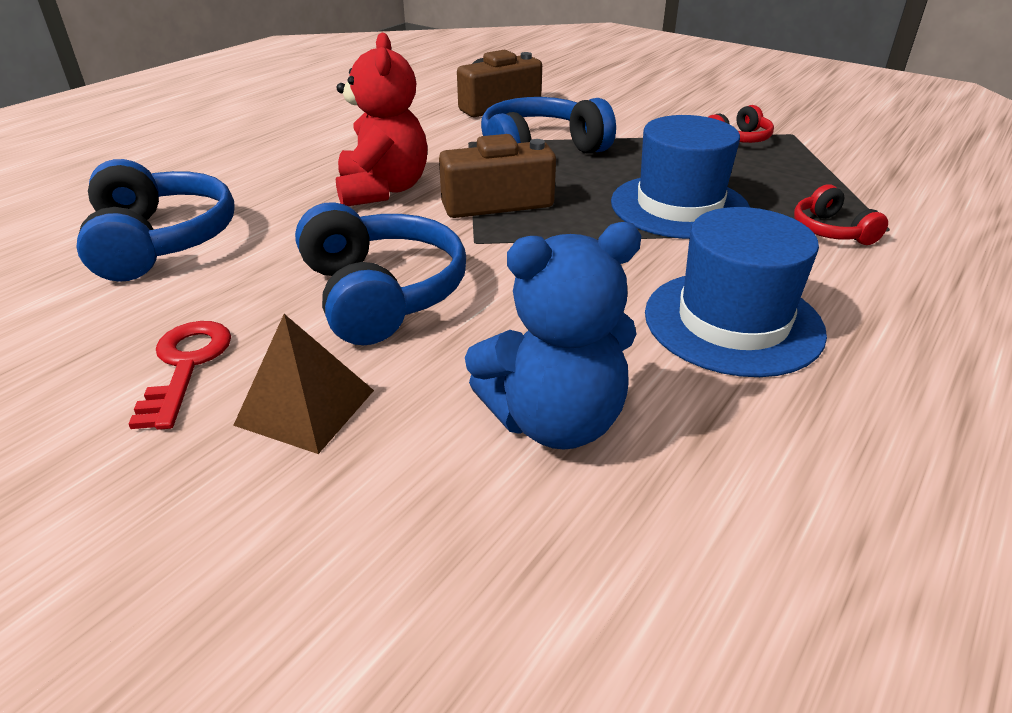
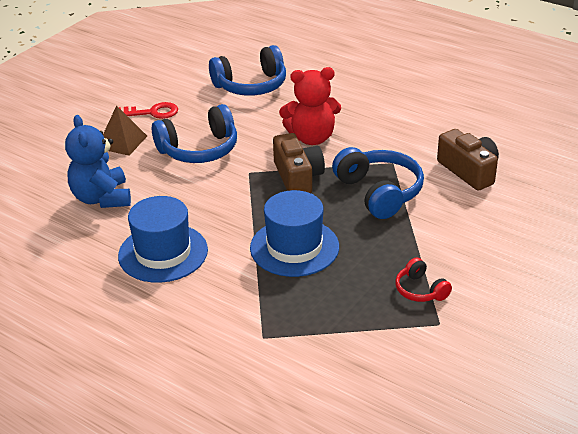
camera: 90 degrees right, 0 degrees up
(831, 231) = (260, 308): red headphones -> none

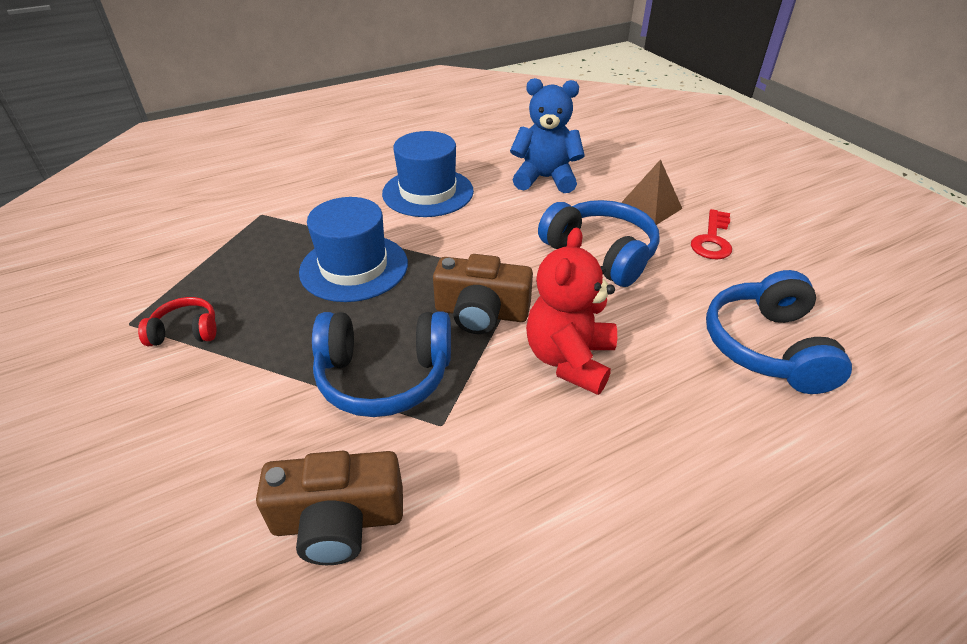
camera: 115 degrees right, 5 degrees up
(199, 149) = (600, 254): blue headphones -> blue headphones turned 135 degrees clockwise

